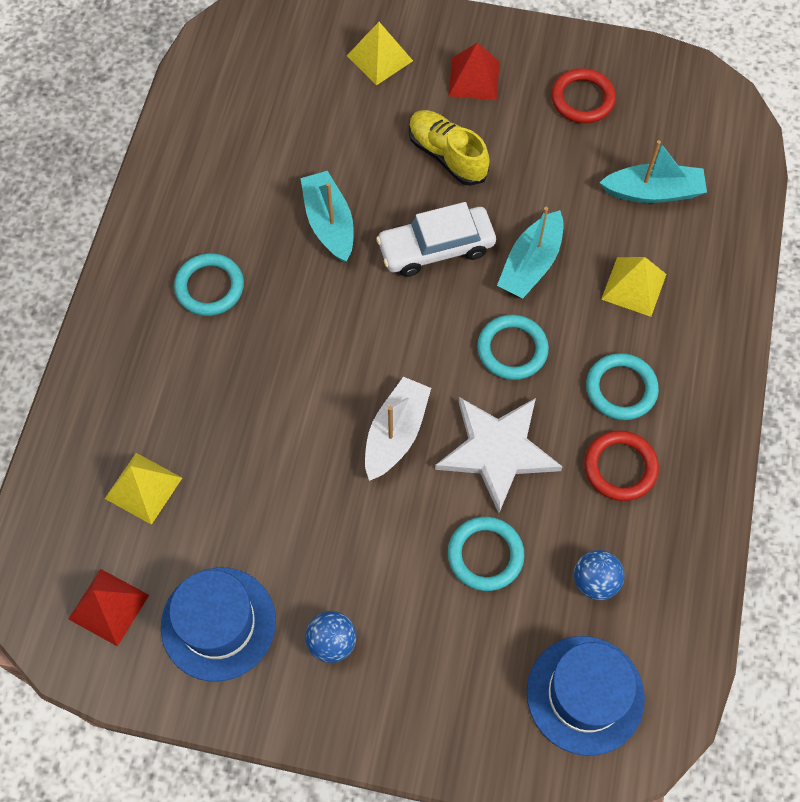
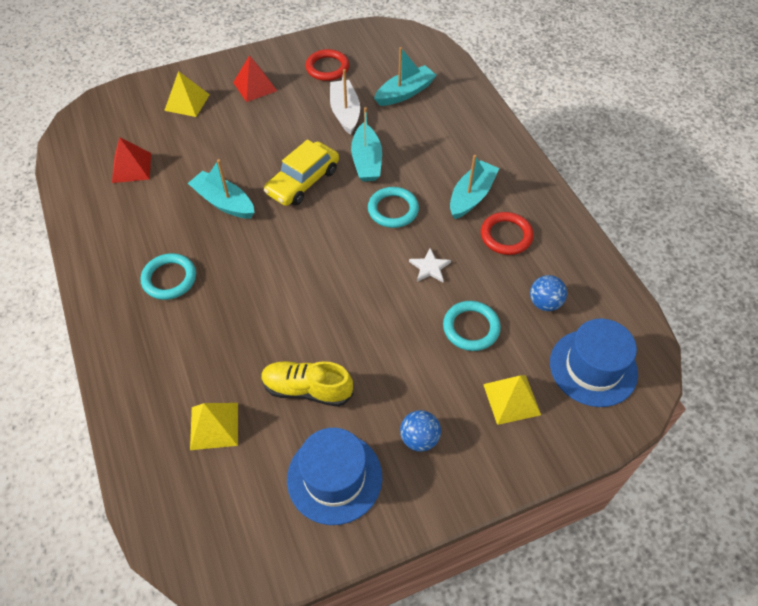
camera: 35 degrees left, 10 degrees down
(108, 607) = (246, 519): red pyramid -> red pyramid (131, 167)
(396, 433) = (360, 293): white boat -> white boat (345, 112)
(436, 248) = (303, 181): white car -> yellow car
(447, 155) = (270, 131): yellow shoe -> yellow shoe (307, 389)
(497, 451) = (429, 267): white star -> white star, size x0.46
(621, 389) = (471, 196): turquoise ring -> turquoise boat
(634, 286) = (434, 142): yellow pyramid -> yellow pyramid (511, 399)

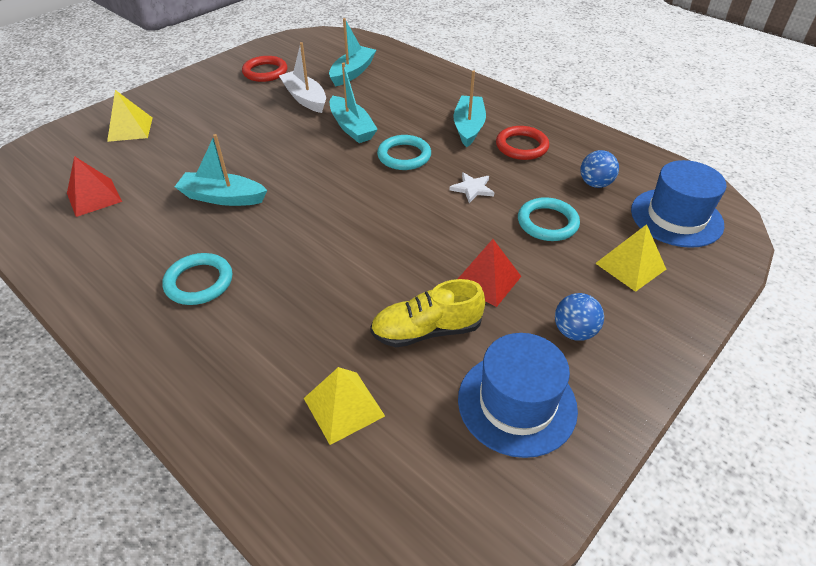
camera: 25 degrees left, 10 degrees down
(255, 86) = (199, 101): red pyramid -> red pyramid (487, 280)
(303, 181) = (298, 158): yellow car -> none

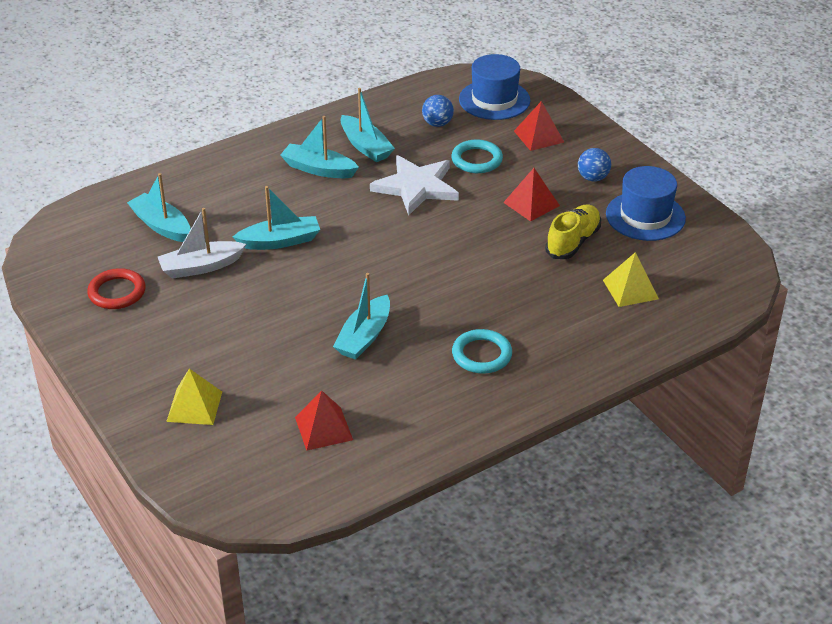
camera: 75 degrees left, 5 degrees down
(404, 156) = (348, 216): turquoise ring -> none
(426, 330) = (573, 242): yellow shoe -> yellow shoe turned 150 degrees counterclockwise
(472, 189) = (416, 187): white star -> white star, size x2.18
(521, 146) = (365, 146): red ring -> turquoise boat
(630, 266) = (538, 136): yellow pyramid -> red pyramid

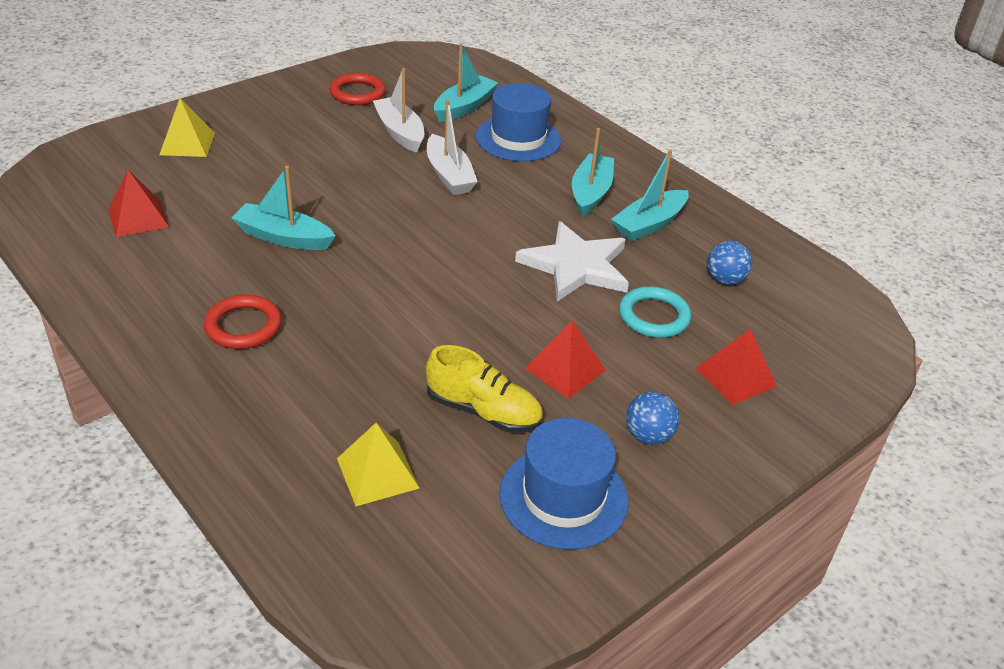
camera: 80 degrees right, 0 degrees up
(280, 241) = (449, 175): turquoise boat -> white boat
(481, 355) = (243, 326): turquoise ring -> red ring
(494, 100) = (809, 331): blue hat -> blue hat (518, 138)

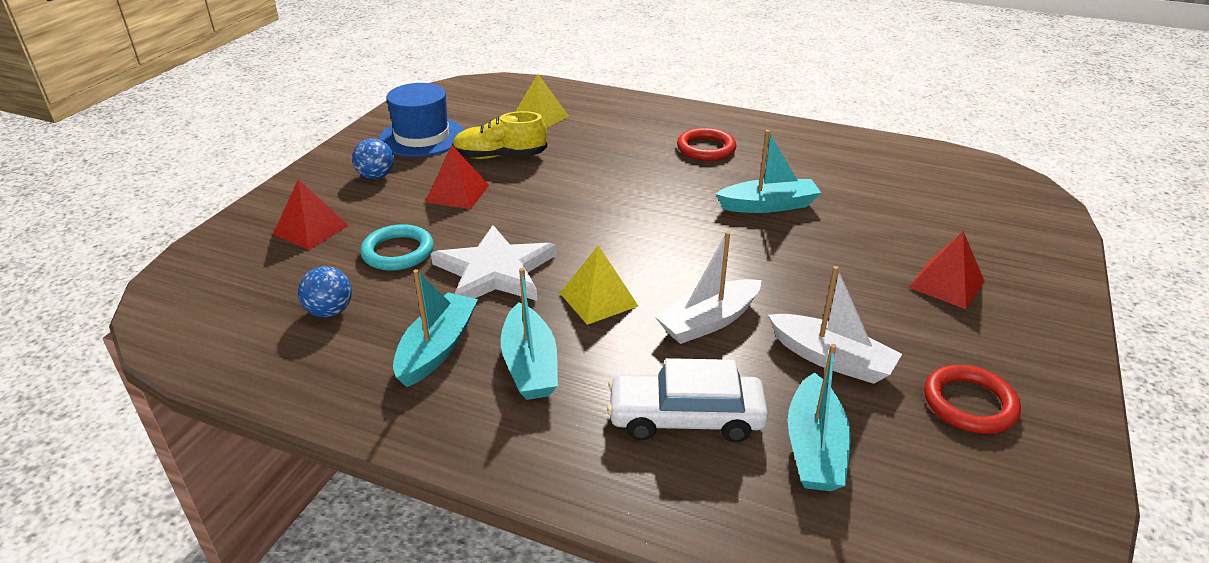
camera: 155 degrees right, 5 degrees down
(138, 218) = (892, 181): red pyramid -> red pyramid (946, 284)
(187, 143) = (989, 252): yellow pyramid -> yellow pyramid (598, 299)
(449, 175) = (708, 322): white boat -> white boat turned 75 degrees counterclockwise
(518, 138) = (685, 418): blue hat -> white car

